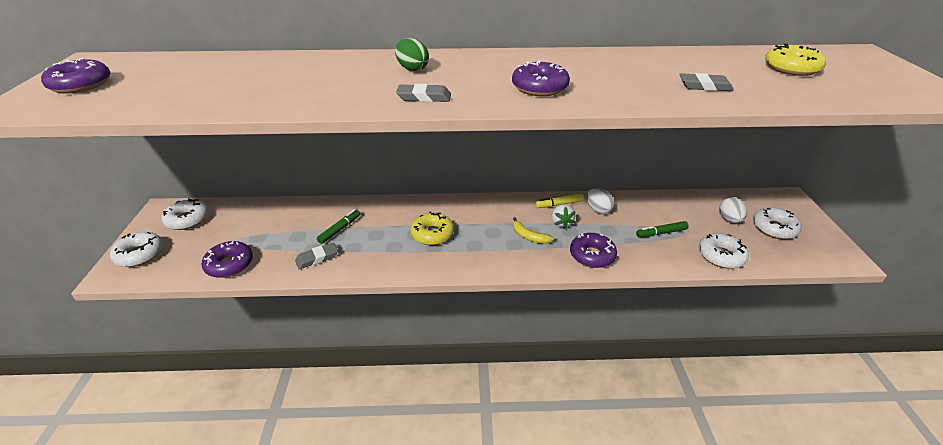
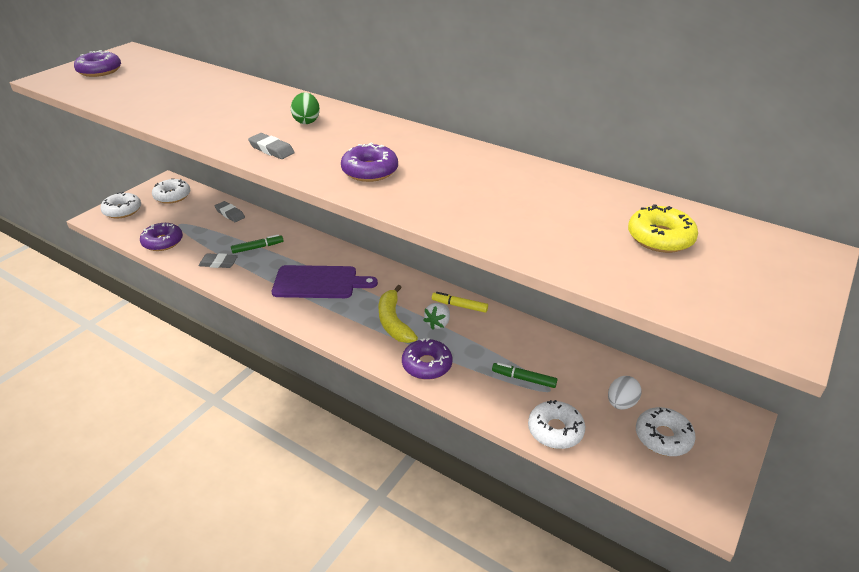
camera: 35 degrees right, 0 degrees up
(432, 234) = (319, 282): yellow donut -> purple cutting board
(529, 236) = (393, 322): yellow banana -> yellow banana, size x1.59
(598, 210) = (490, 328): white egg -> none
(704, 86) = (517, 222): grey eraser -> grey eraser (230, 214)

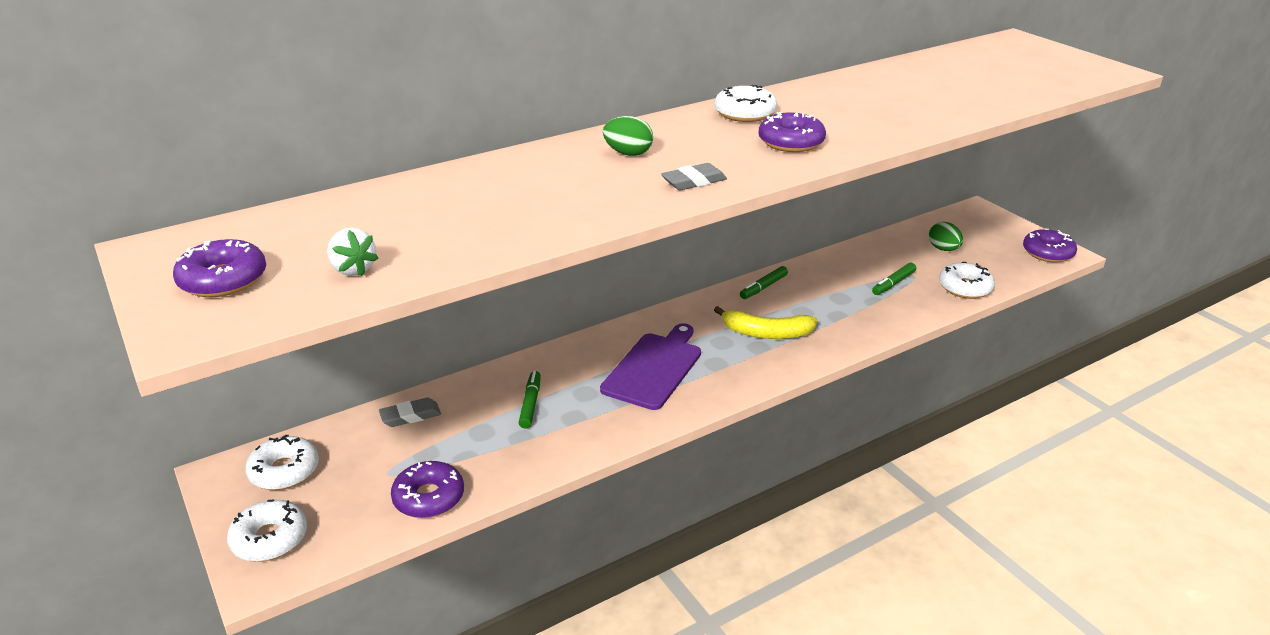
camera: 65 degrees left, 5 degrees down
(218, 263) = (541, 446): grey eraser -> none
(427, 365) = (848, 329): purple donut -> purple donut (1047, 253)
(438, 323) = (785, 307): white strawberry -> white strawberry (353, 269)
(459, 306) = (763, 287): yellow marker -> green marker
(621, 403) = (943, 249): white egg -> green egg
(660, 238) = (979, 69): yellow donut -> none
(663, 437) = (988, 245): white donut -> white donut (745, 113)

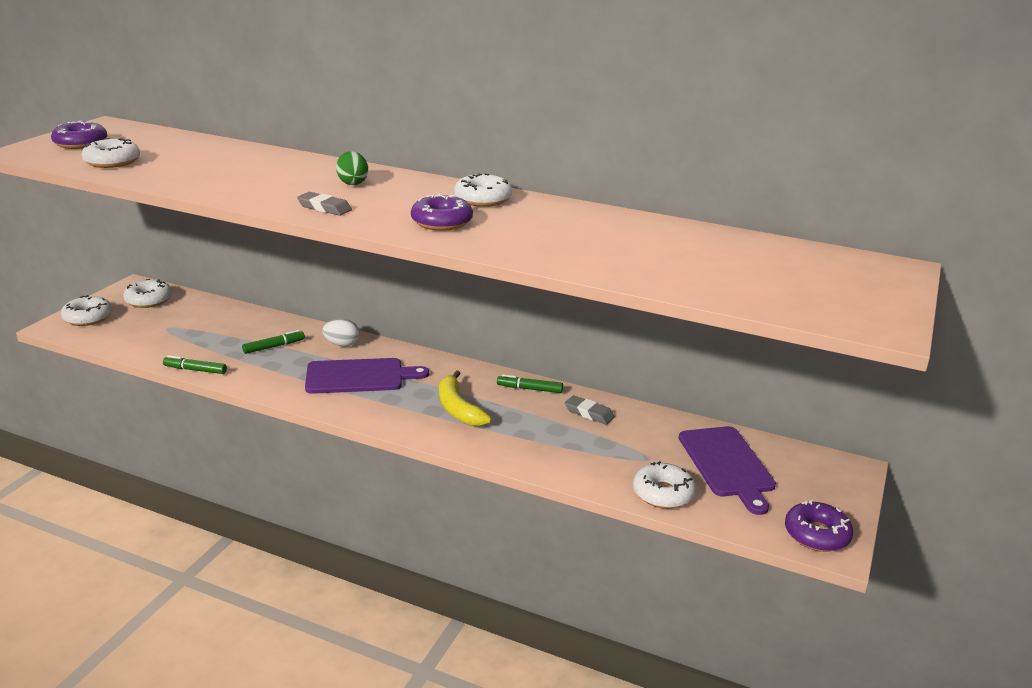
camera: 55 degrees right, 5 degrees down
(353, 269) = (112, 162): white strawberry -> white donut
(410, 416) = (228, 315): grey eraser -> grey eraser (589, 413)
(429, 497) = (152, 347): purple donut -> none
(574, 359) = (342, 344): none -> white egg
(893, 283) = (618, 451): green marker -> green marker (195, 370)
(943, 249) = (727, 464): green egg -> purple cutting board

